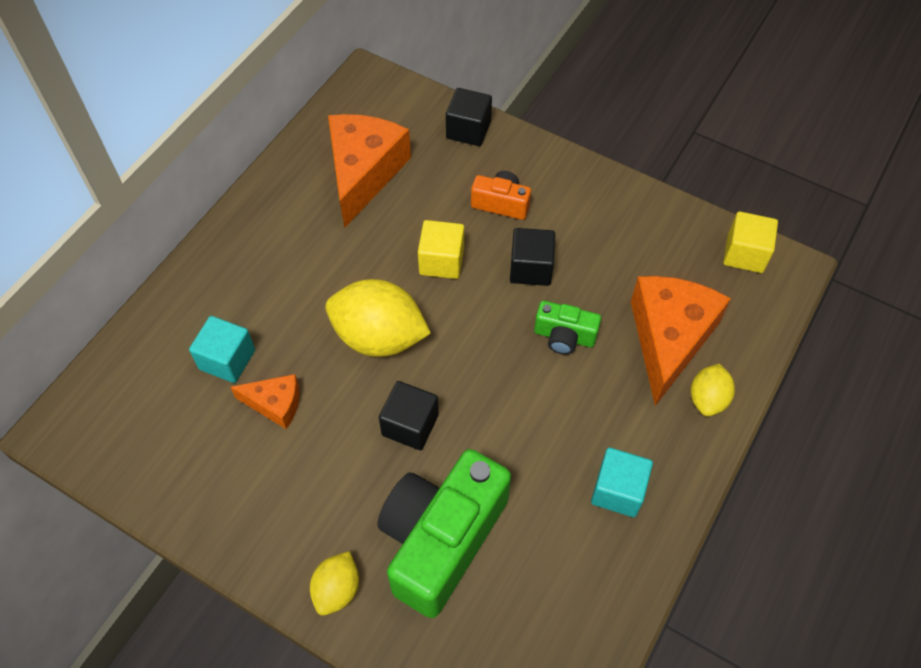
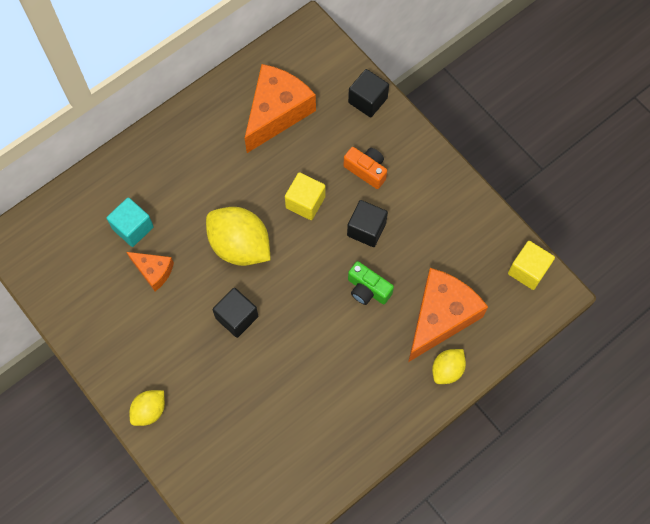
camera: 20 degrees right, 10 degrees up
(441, 539) = (226, 402): green camera -> none
(618, 490) = (356, 411): turquoise cube -> none

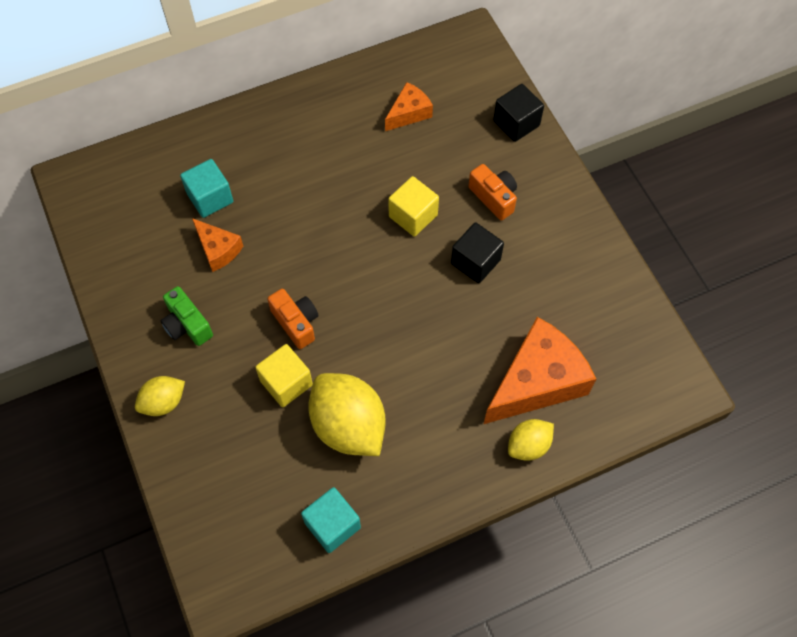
camera: 15 degrees right, 5 degrees down
(237, 317) = (296, 323): black cube -> orange camera
(240, 246) = (324, 245): yellow lemon -> yellow lemon (348, 426)
(277, 112) = (409, 113): orange cheese -> orange cheese, size x0.52
(313, 473) = (332, 525): none -> turquoise cube
(367, 289) = (458, 329): green camera -> green camera (187, 325)
(528, 270) = (657, 354): yellow cube -> yellow cube (286, 383)

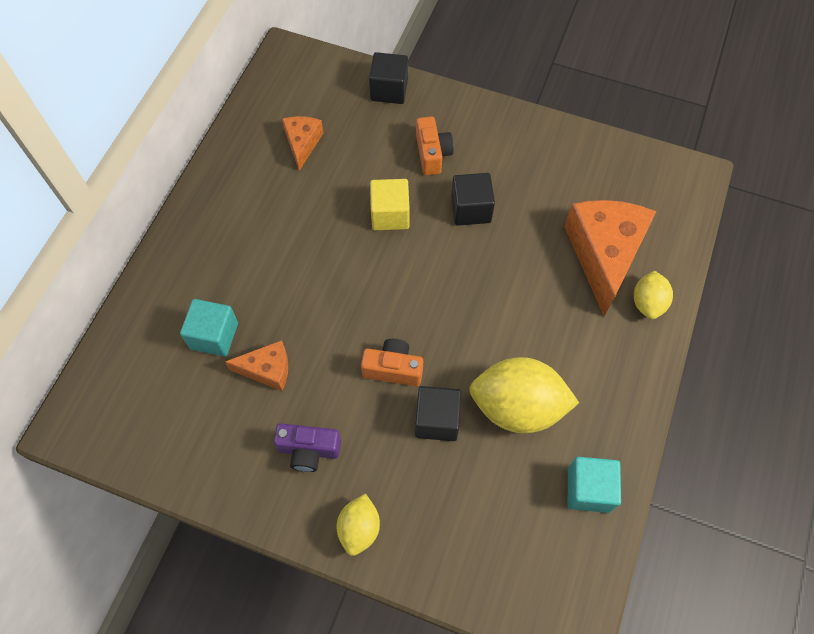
camera: 45 degrees left, 0 degrees up
(187, 325) = (309, 450): green camera -> purple camera
(286, 383) = (437, 420): yellow cube -> black cube
(494, 197) = (432, 154): orange camera -> orange camera turned 75 degrees clockwise

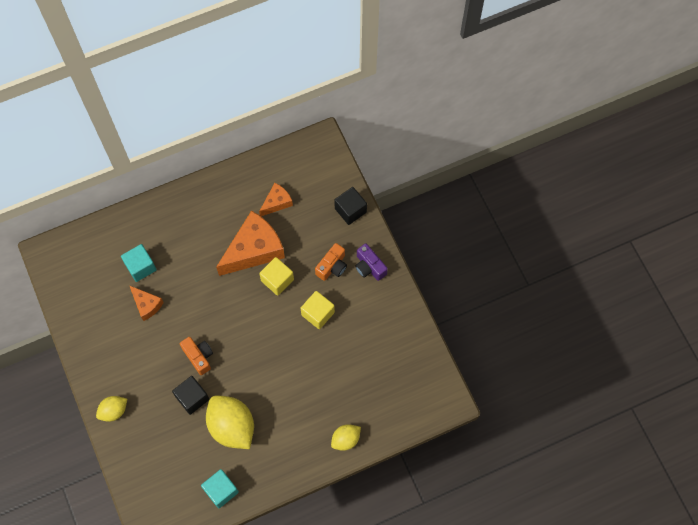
camera: 45 degrees right, 5 degrees up
(309, 450) = (127, 358): purple camera -> purple camera (369, 267)
(471, 209) = (318, 313): black cube -> yellow cube
(604, 255) = (354, 397): orange cheese -> orange cheese (254, 250)

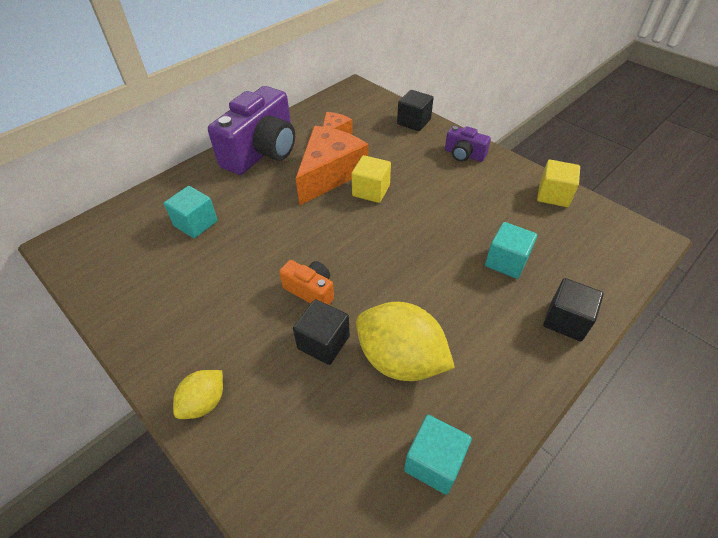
camera: 20 degrees left, 20 degrees down
(147, 305) = (216, 257): orange cheese -> none
(211, 203) = (262, 152): none -> purple camera
(318, 313) = (436, 205): yellow cube -> yellow cube (553, 195)
(332, 266) = (425, 164): orange camera -> none
(337, 382) = (506, 261): none -> turquoise cube
(346, 439) = (566, 320): yellow lemon -> black cube

